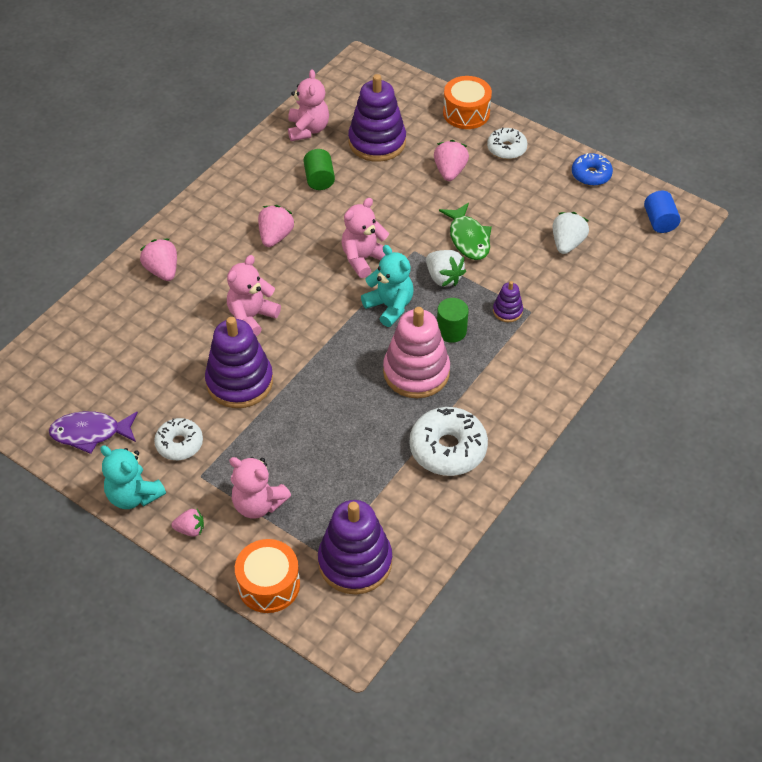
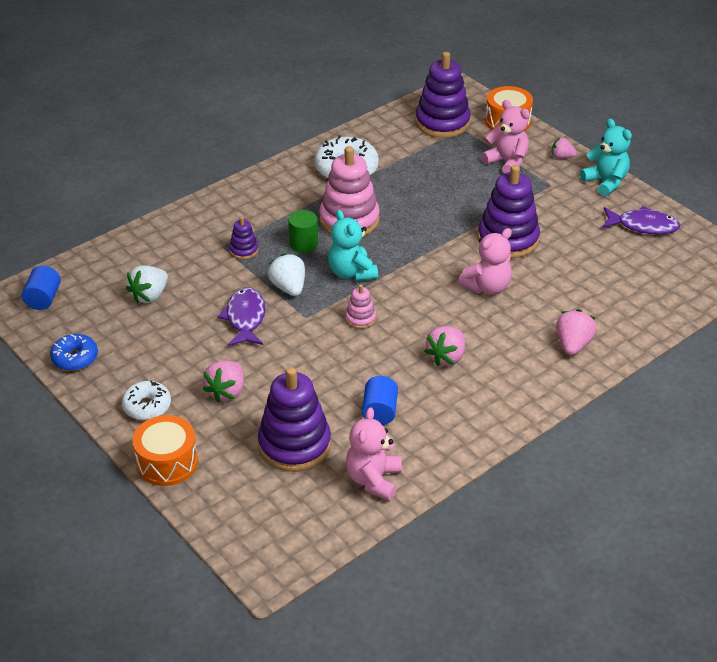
camera: 165 degrees left, 10 degrees down
(162, 271) = (573, 345): pink strawberry -> pink strawberry turned 150 degrees counterclockwise
(179, 444) = (566, 207): white donut -> none
(319, 179) = (379, 411): green cylinder -> blue cylinder
(363, 259) = (360, 318): pink teddy bear -> pink stacking toy
(468, 238) = (245, 318): green fish -> purple fish

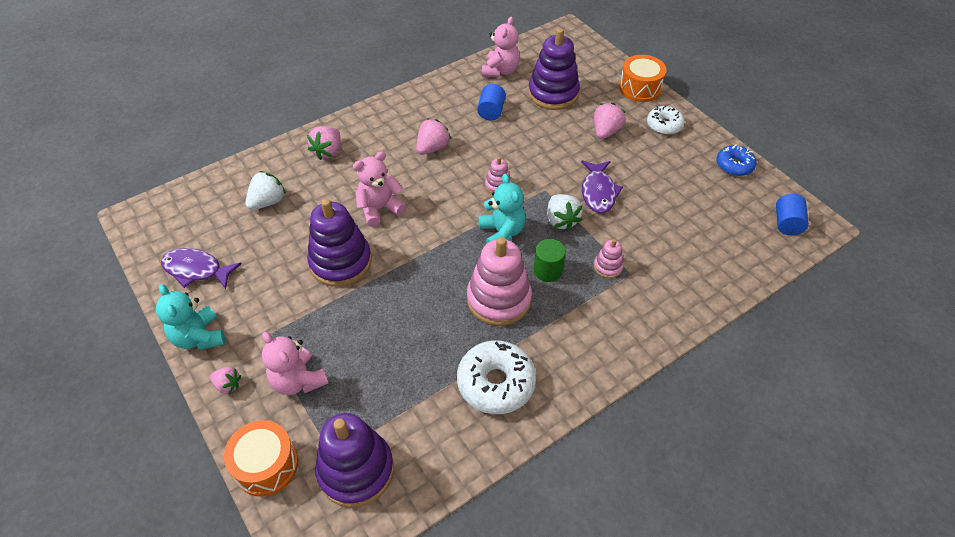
camera: 175 degrees left, 10 degrees up
(150, 296) = (689, 220): white strawberry -> white strawberry (268, 202)
(244, 250) = (608, 267): purple stacking toy -> pink stacking toy

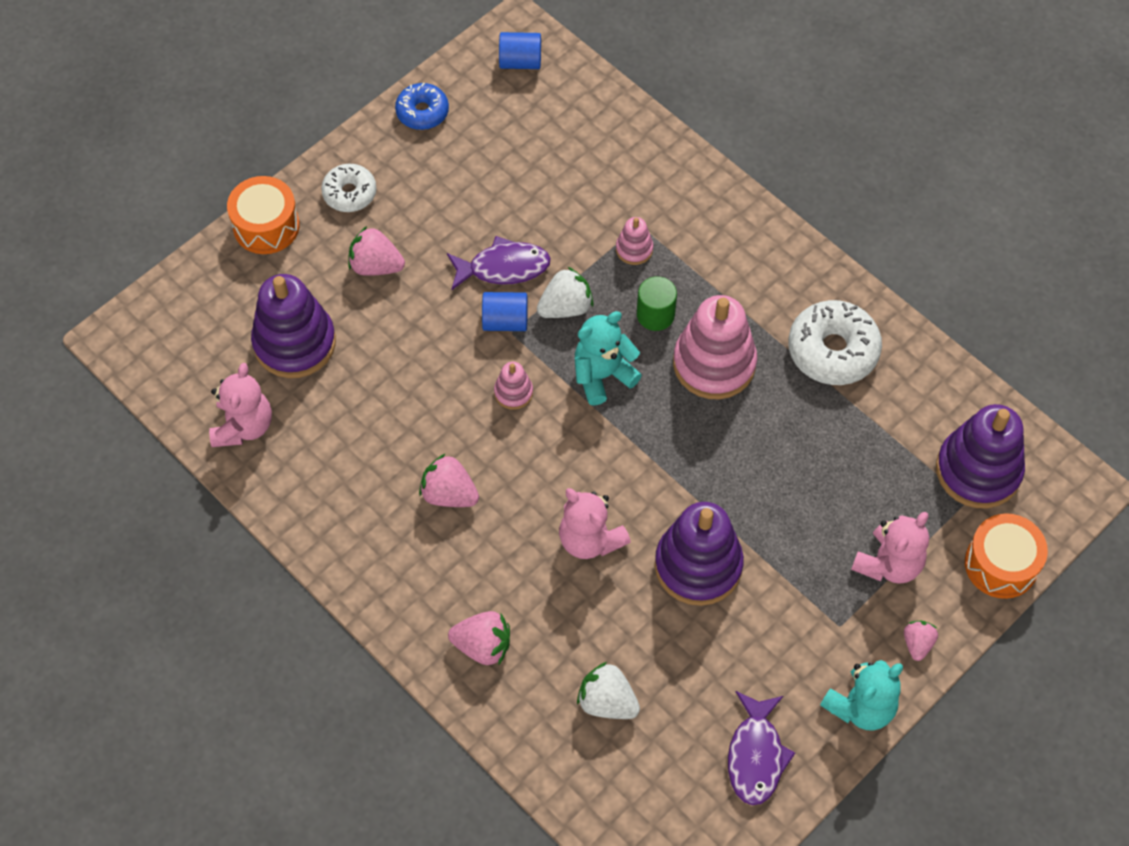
camera: 100 degrees left, 10 degrees up
(491, 111) = (350, 425): blue cylinder -> blue cylinder (505, 321)
(500, 71) = (243, 426): pink teddy bear -> pink teddy bear turned 90 degrees clockwise

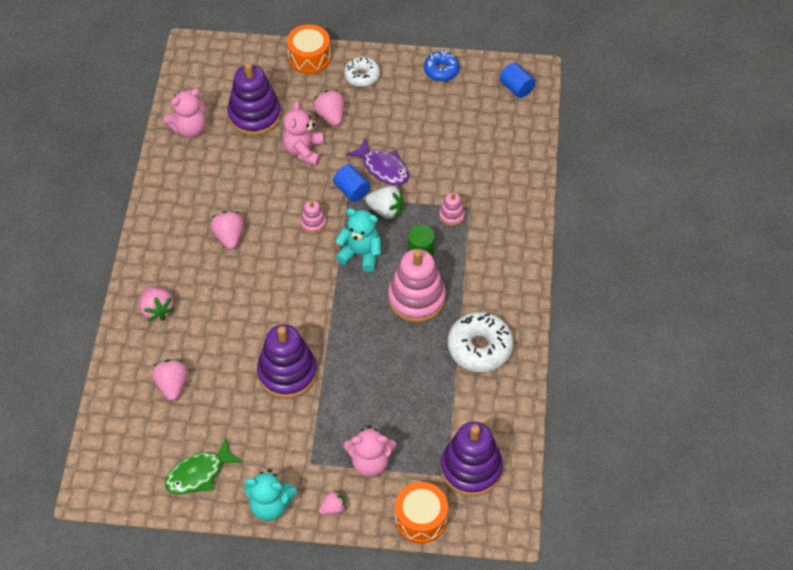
camera: 50 degrees right, 5 degrees down
(590, 539) = (258, 314): pink teddy bear -> pink teddy bear (304, 151)
(607, 702) = (172, 385): white strawberry -> pink strawberry
(756, 755) = (199, 473): purple fish -> green fish

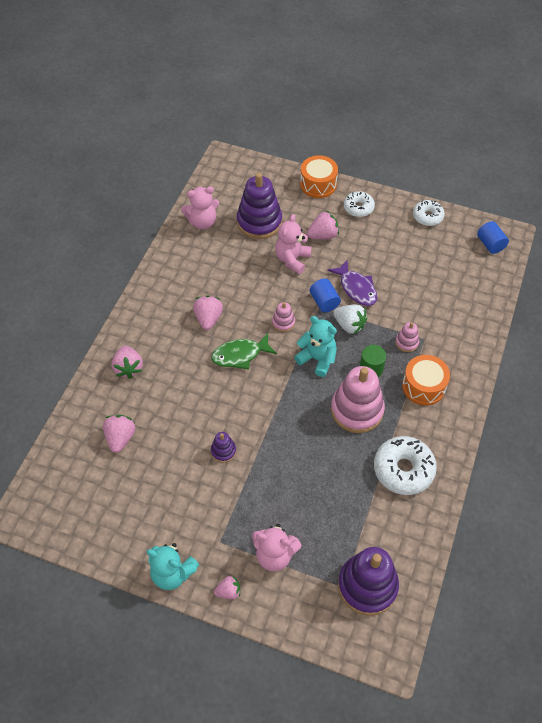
camera: 15 degrees right, 0 degrees up
(199, 473) = (118, 526): green fish -> green fish (240, 355)
(287, 373) = (223, 451): purple stacking toy -> purple stacking toy, size x0.47
(330, 116) = (323, 235): pink strawberry -> pink strawberry turned 75 degrees clockwise
(421, 518) = (307, 624): orange drum -> orange drum (423, 386)
(441, 70) = (427, 216): blue donut -> white donut

